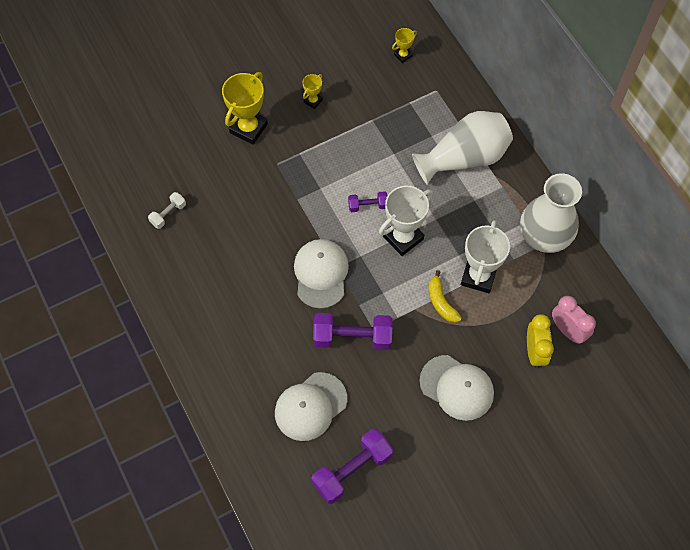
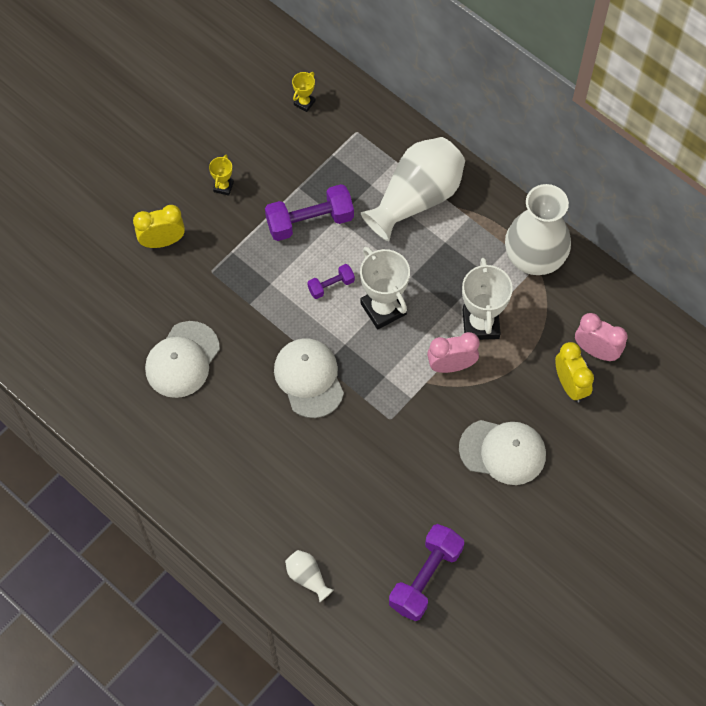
camera: 20 degrees left, 0 degrees up
(168, 214) = (110, 368): white dumbbell -> none
(248, 128) = (162, 241): yellow trophy -> yellow clock
(256, 435) = (307, 577): none -> white vase
(310, 406) = (354, 526): white cap -> white cap (182, 360)
(352, 337) = (370, 436): purple dumbbell -> purple dumbbell (310, 221)
(403, 237) = (383, 308): white trophy -> white trophy turned 60 degrees counterclockwise
(441, 302) = (451, 365): yellow banana -> pink clock

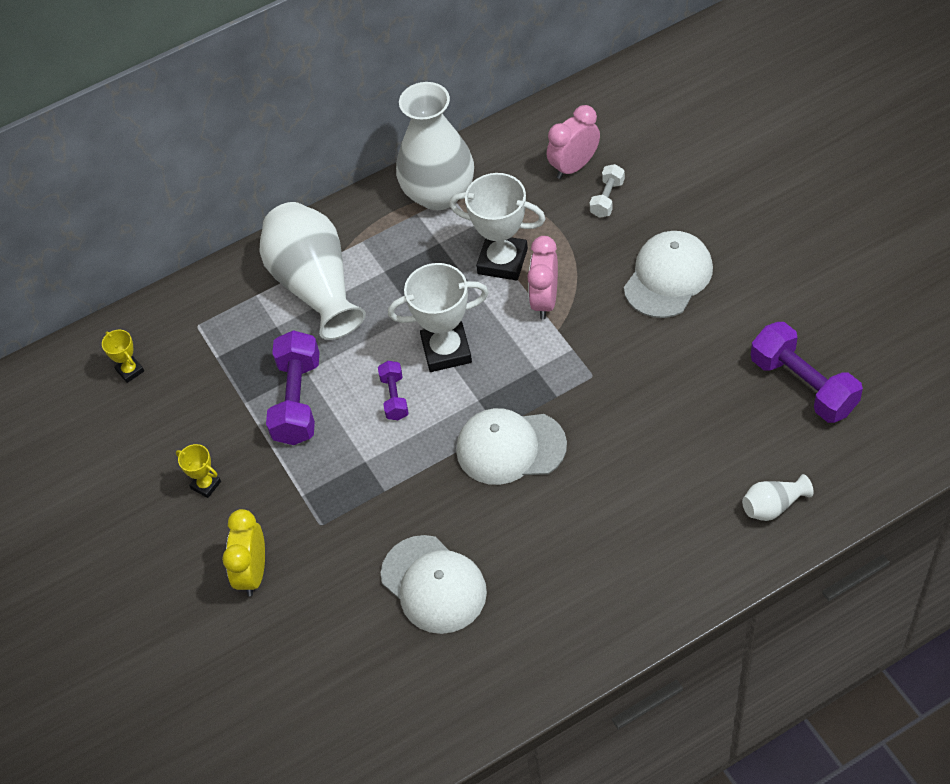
camera: 65 degrees left, 10 degrees down
(570, 385) = (607, 198): yellow clock -> white dumbbell

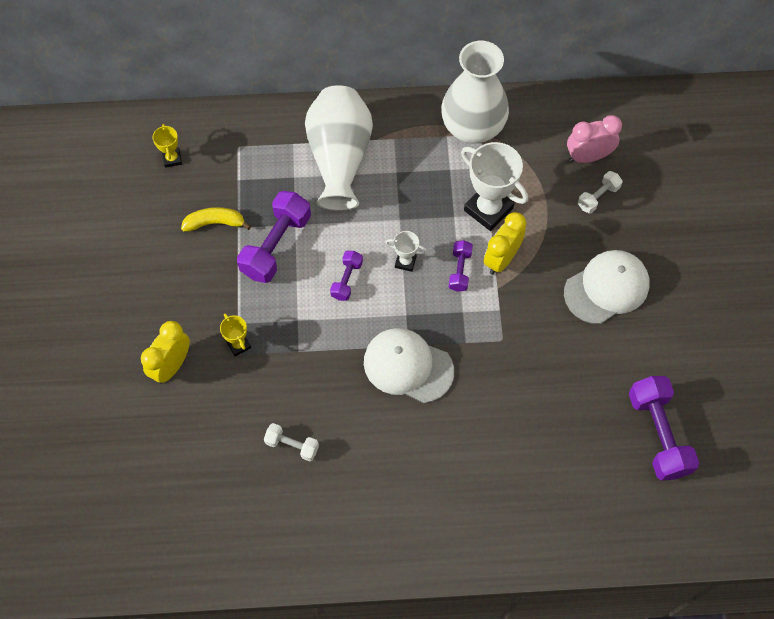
camera: 20 degrees right, 10 degrees up
(206, 485) = (176, 278): yellow trophy -> yellow trophy (238, 345)
(216, 410) = (215, 223): none -> yellow banana
(433, 584) = (292, 445): white cap -> white dumbbell
(446, 350) = (405, 262): white trophy -> white trophy, size x0.49
(508, 332) = (460, 270): none -> purple dumbbell
(545, 301) = (501, 259): pink clock -> yellow clock
(773, 506) = (576, 520): white vase -> none

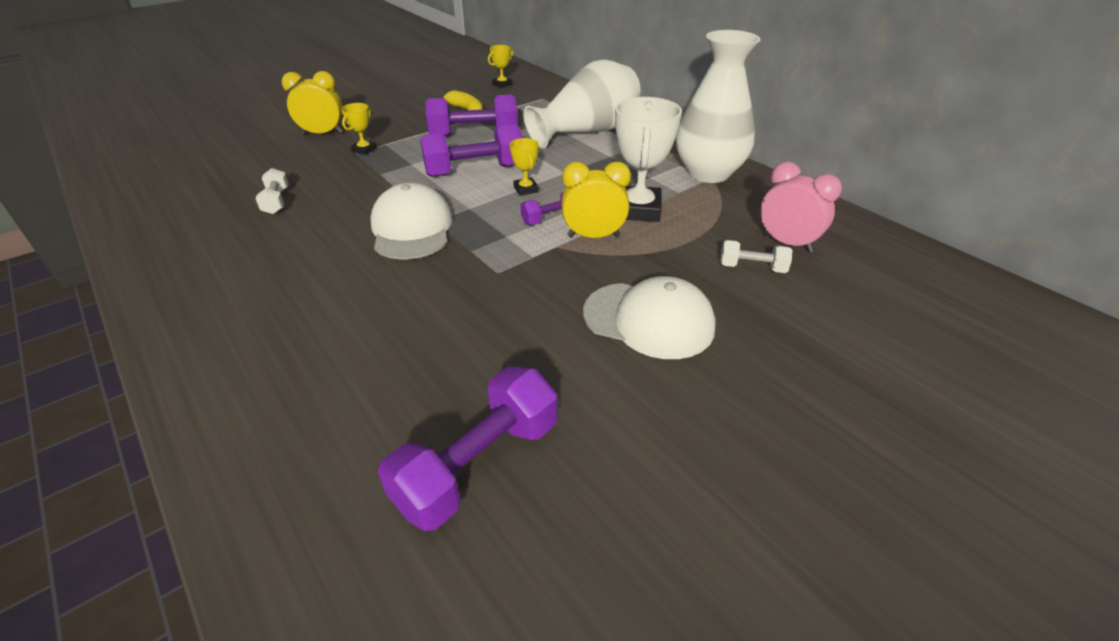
camera: 55 degrees right, 25 degrees down
(347, 280) = (475, 170): purple dumbbell -> purple dumbbell, size x1.89
(405, 262) = (526, 189): white trophy -> yellow trophy

